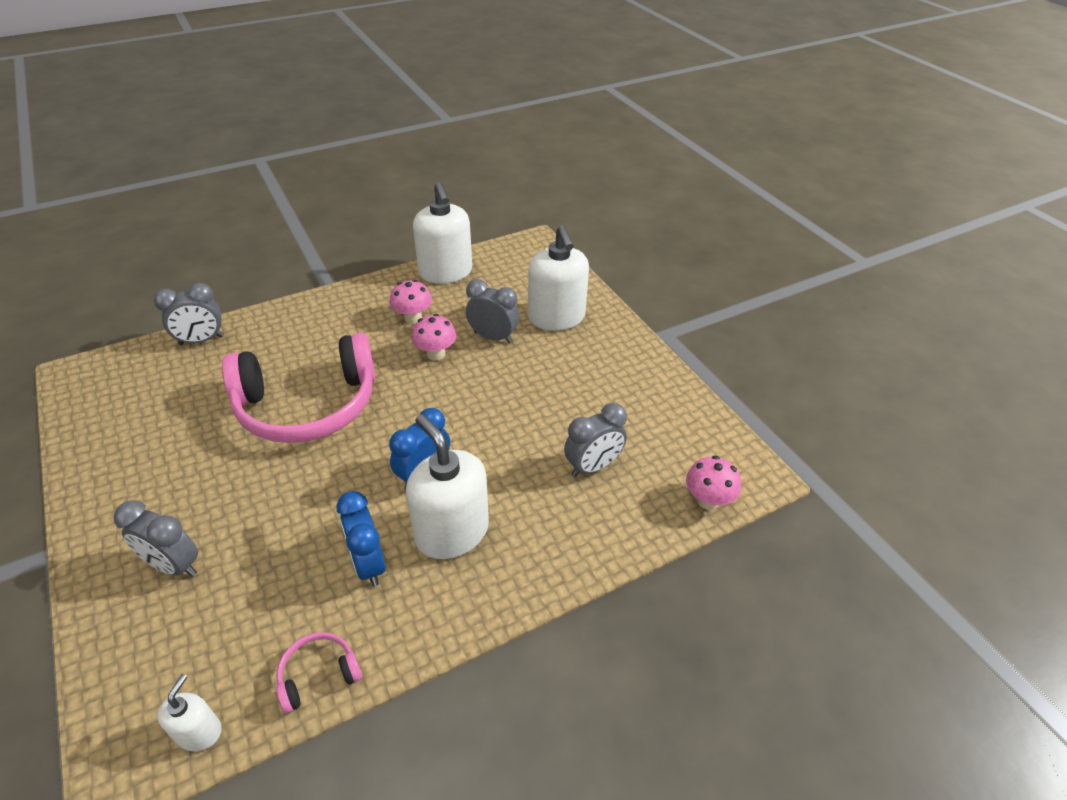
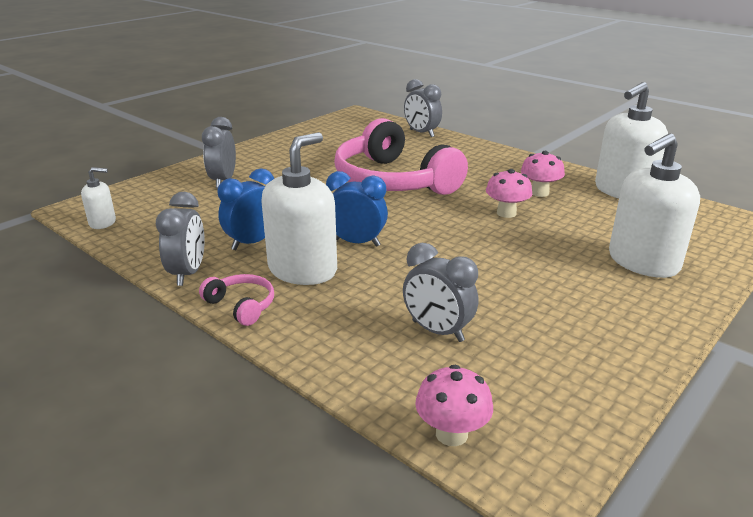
camera: 70 degrees right, 15 degrees down
(318, 674) = (150, 249): pink headphones -> pink headphones (241, 305)
(493, 337) = (563, 234): grey clock -> grey clock (188, 273)

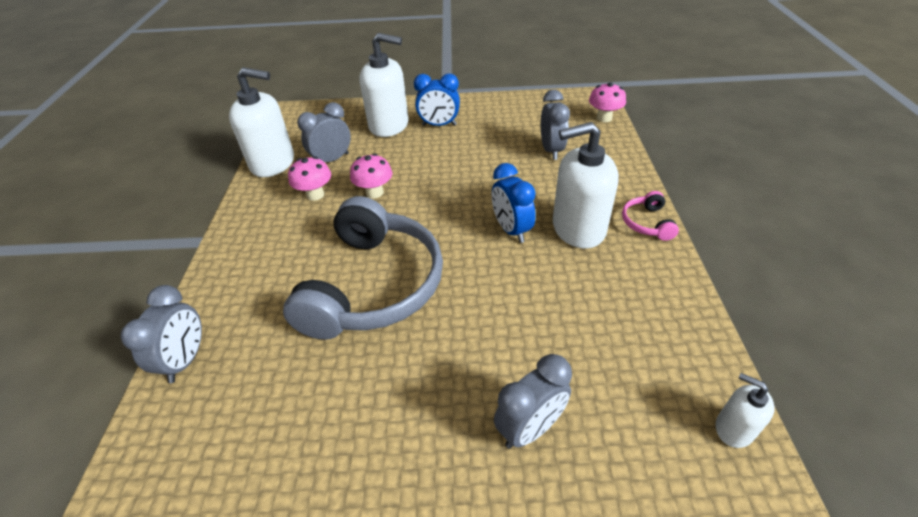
camera: 130 degrees left, 15 degrees up
(188, 273) = (669, 276): grey clock -> grey clock (332, 160)
(252, 242) = (590, 281): blue clock -> blue clock (439, 125)
(393, 181) = (373, 285): pink headphones -> grey headphones

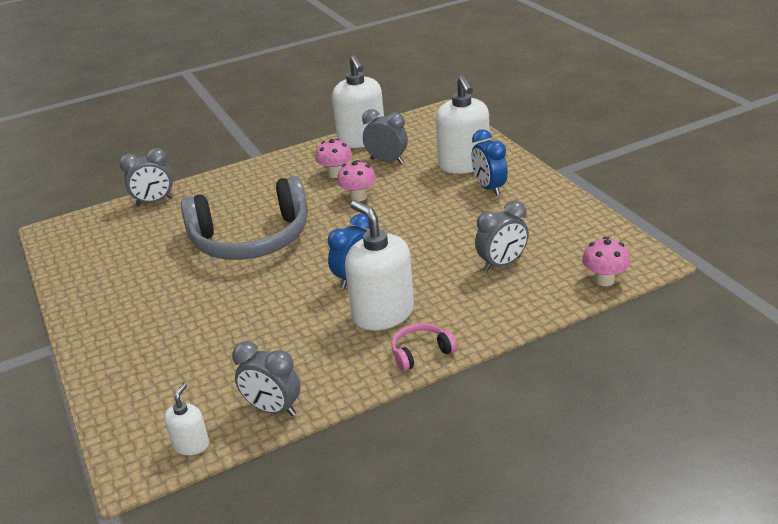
camera: 65 degrees right, 10 degrees down
(530, 428) = (155, 347): grey clock -> grey clock (273, 409)

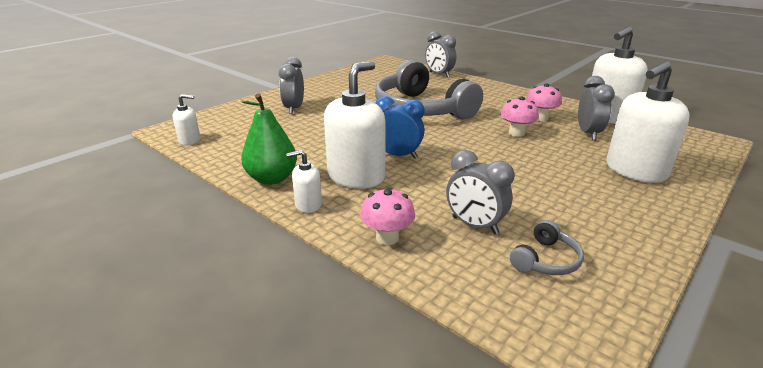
camera: 65 degrees right, 5 degrees down
(273, 409) = (226, 158): grey clock -> grey clock (294, 109)
(351, 373) = (272, 178): none -> green pear
(420, 352) = (308, 205): pink headphones -> white soap dispenser
(489, 188) = (609, 193): blue clock -> none
(559, 245) = (546, 260): none -> grey headphones
(604, 280) = (500, 312): pink mushroom -> pink mushroom (387, 238)

